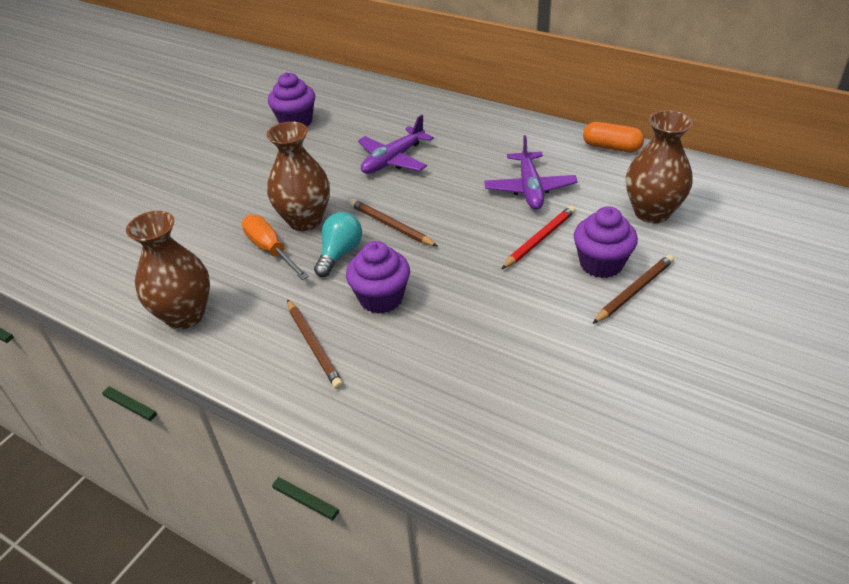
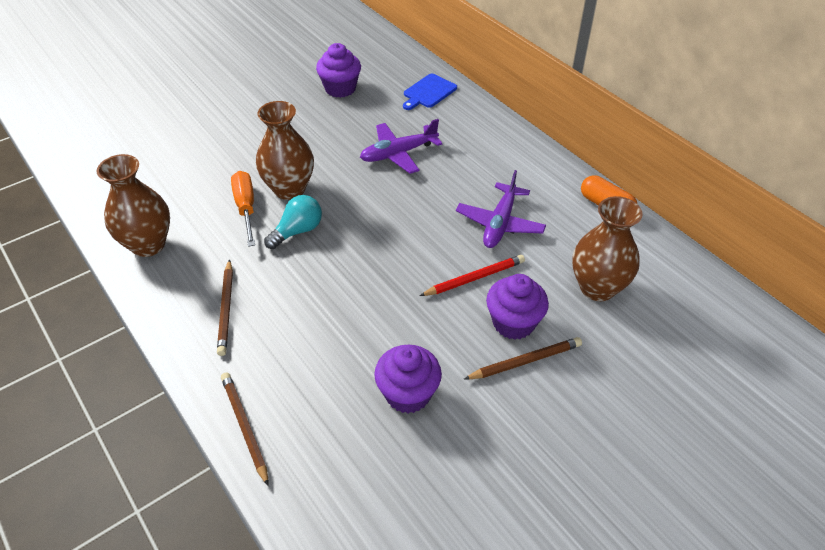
camera: 20 degrees right, 5 degrees up
(381, 298) = (304, 285): purple cupcake -> purple cupcake (408, 394)
(385, 102) = (428, 92): none -> blue cutting board
(391, 225) = (356, 219): brown pencil -> brown pencil (245, 427)

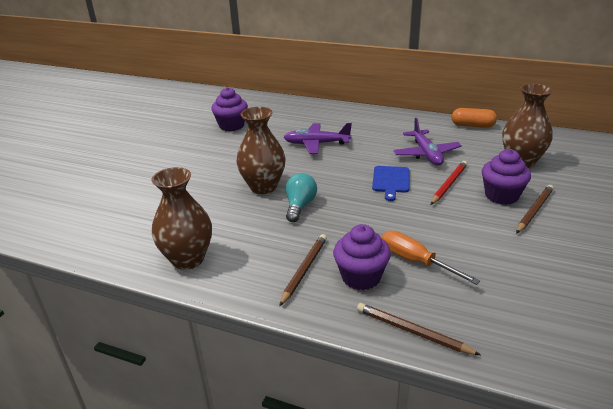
camera: 30 degrees left, 15 degrees down
(226, 309) = (304, 270): brown pencil -> brown pencil turned 120 degrees counterclockwise
(246, 207) = (243, 208): orange screwdriver -> orange screwdriver (415, 261)
(398, 154) = (316, 144): purple plane -> purple plane turned 60 degrees clockwise
(408, 394) = (493, 258): purple cupcake -> purple cupcake (361, 277)
(428, 92) = (295, 110): blue cutting board -> blue cutting board (391, 181)

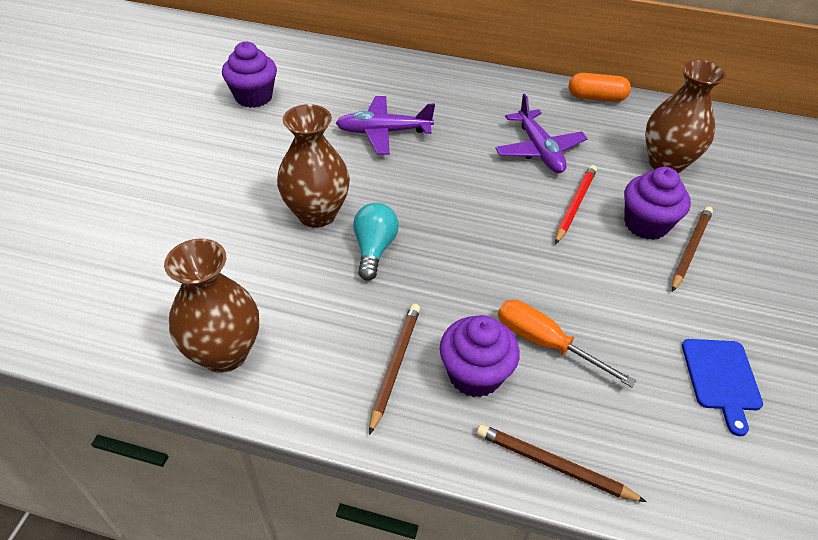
camera: 10 degrees left, 15 degrees up
(391, 181) = (496, 200): blue cutting board -> blue cutting board (721, 378)

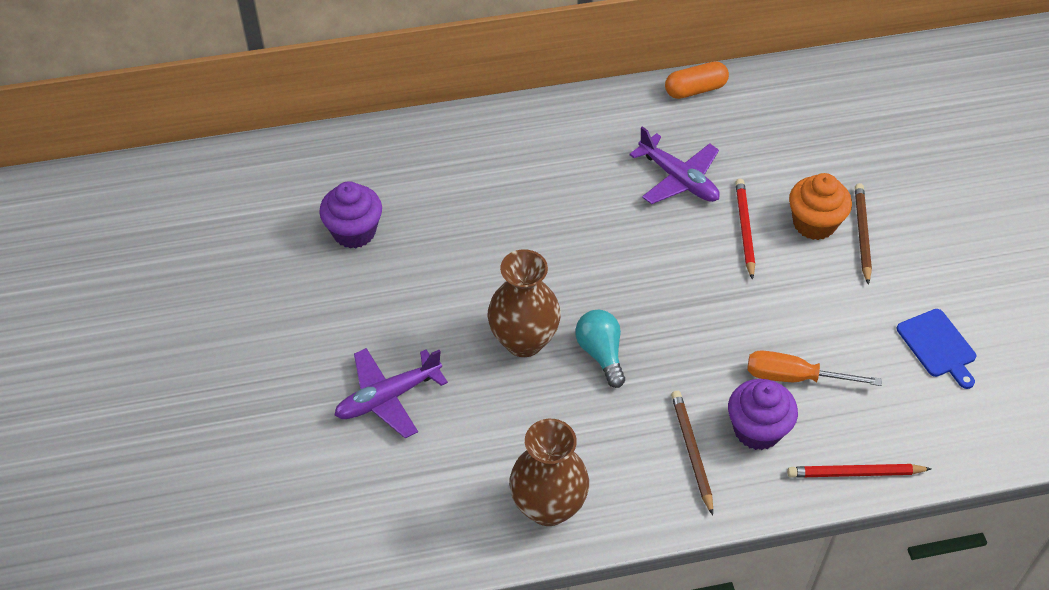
camera: 25 degrees left, 5 degrees up
(383, 132) = (518, 220): purple plane -> purple plane (388, 397)
(553, 465) = (855, 473): brown pencil -> red pencil
(646, 224) = (814, 223): purple cupcake -> orange cupcake
(666, 163) = (798, 146): brown vase -> none

